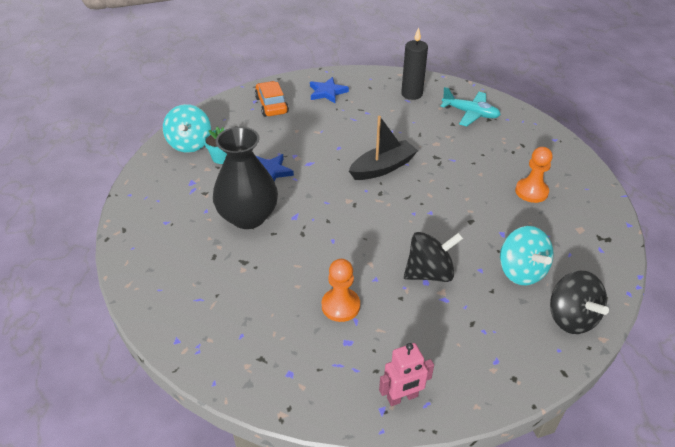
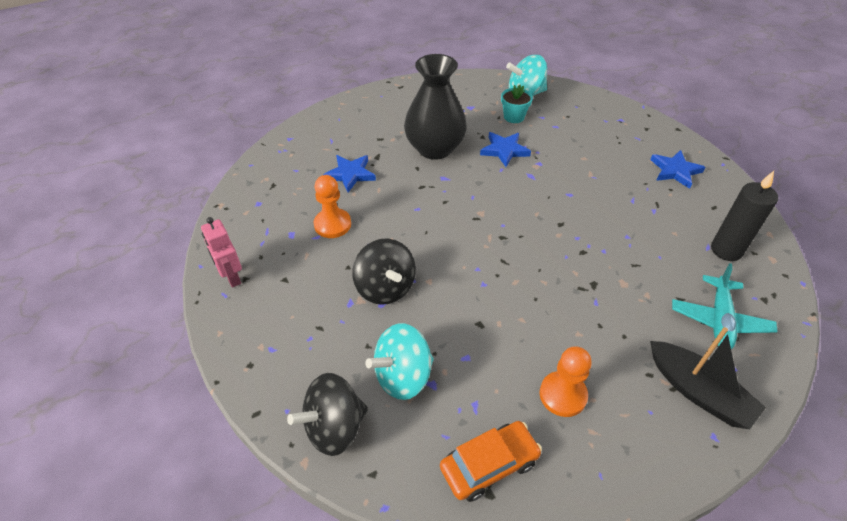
camera: 80 degrees right, 5 degrees up
(266, 286) = (350, 174): none -> blue star
(271, 105) = (620, 132): orange car -> orange car (489, 465)
(383, 168) = (548, 235): black boat -> black boat (698, 392)

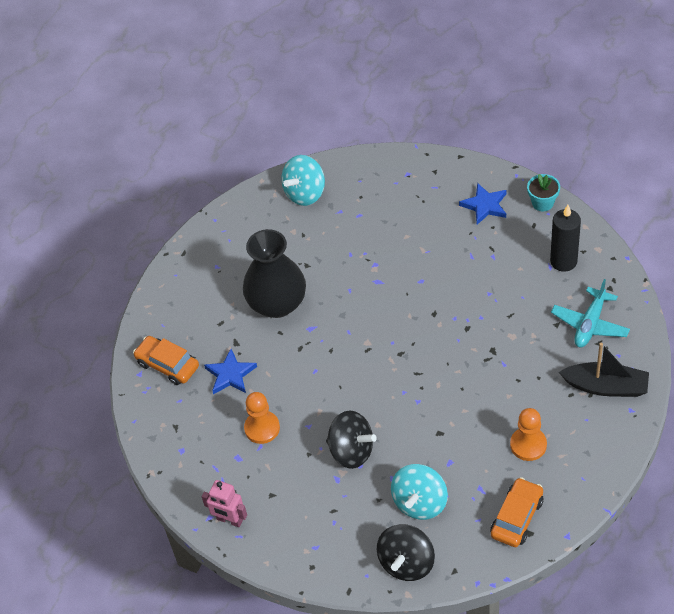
camera: 30 degrees left, 5 degrees up
(314, 144) = (167, 365): none -> orange car
(504, 150) = (336, 269): blue star -> none
(514, 117) = (316, 226): turquoise flower pot -> turquoise flower pot (542, 203)
(719, 320) = (590, 324): turquoise plane -> turquoise plane turned 45 degrees clockwise

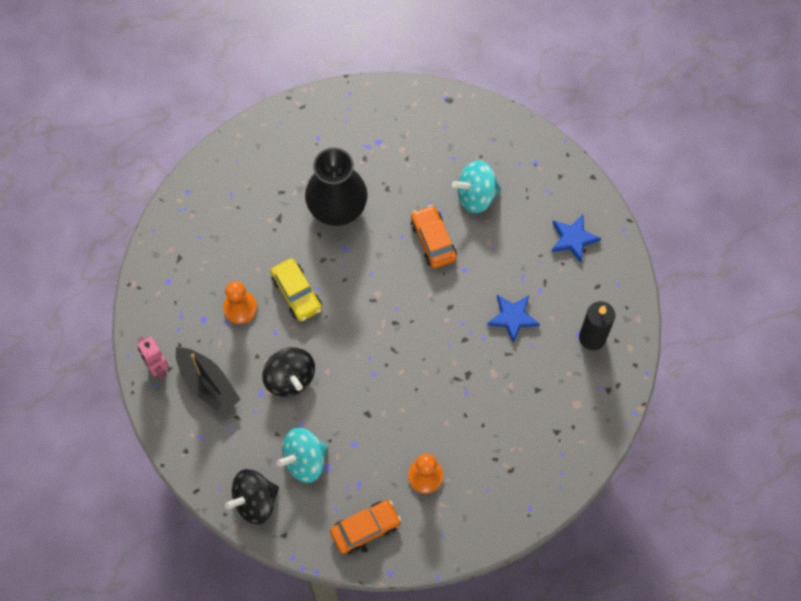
camera: 30 degrees right, 15 degrees up
(167, 365) = (214, 199): orange car -> orange car (433, 241)
(230, 374) = (253, 243): blue star -> blue star (513, 317)
(300, 386) = (297, 293): none -> yellow car
(305, 193) = (439, 120): turquoise spinning top -> turquoise spinning top (476, 195)
(542, 203) = (622, 271): turquoise flower pot -> none
(590, 324) = (564, 410): turquoise plane -> none
(606, 386) = (528, 473): black boat -> black boat (208, 384)

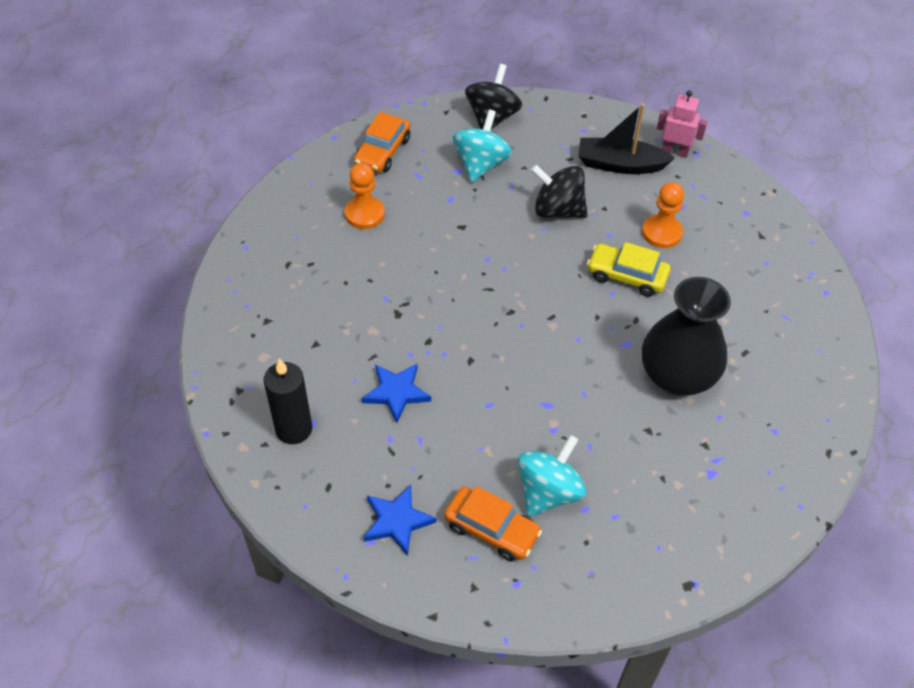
camera: 140 degrees right, 15 degrees down
(433, 241) = (548, 411): orange car -> orange car (491, 529)

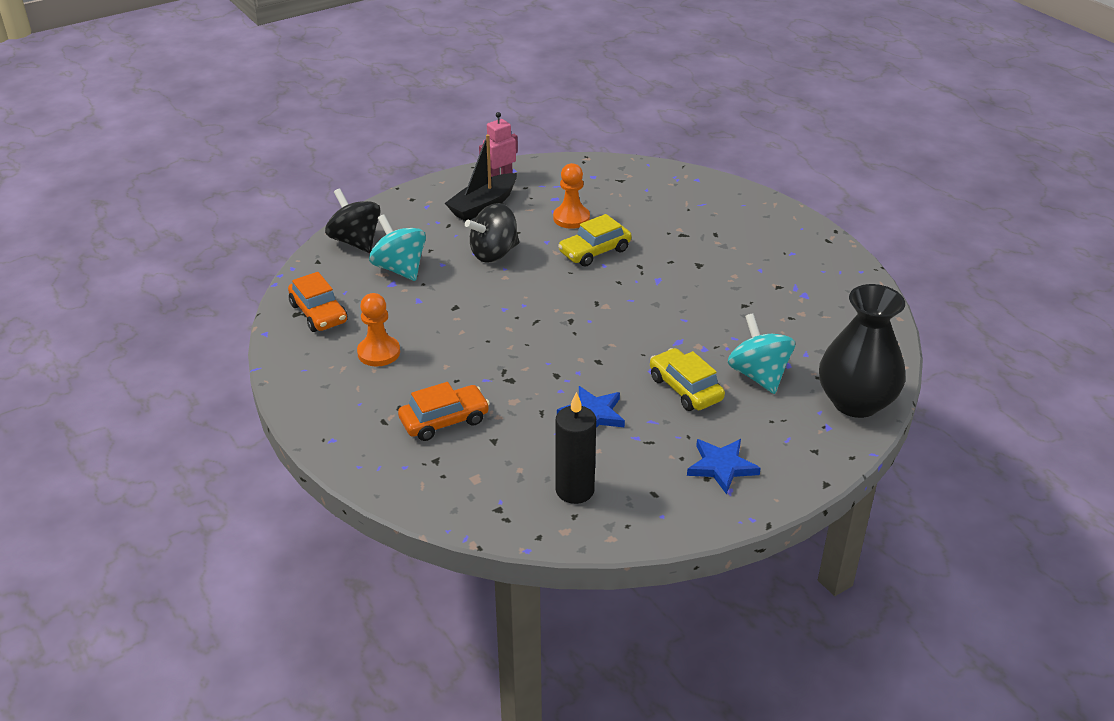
camera: 55 degrees left, 15 degrees down
(483, 443) = (685, 389): none -> yellow car
(491, 529) = (769, 419): orange car -> orange car (444, 420)
(677, 376) = (708, 271): black vase -> black vase (855, 402)

